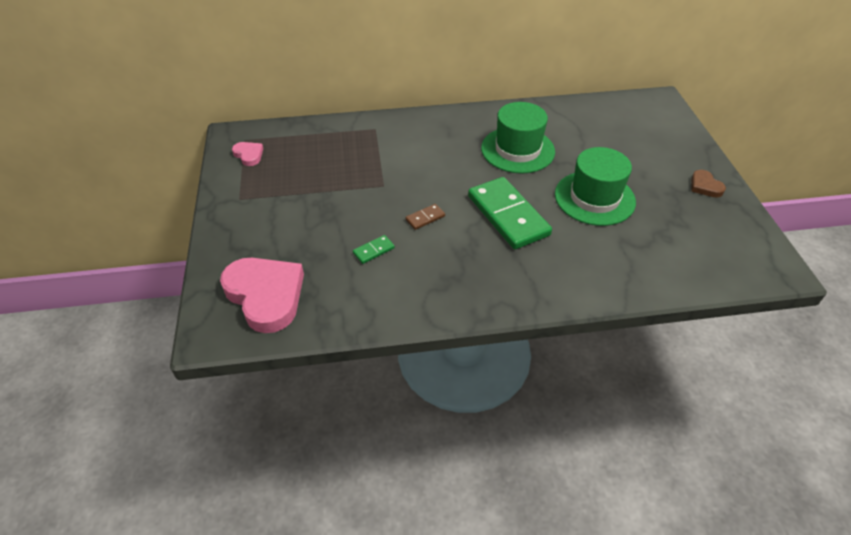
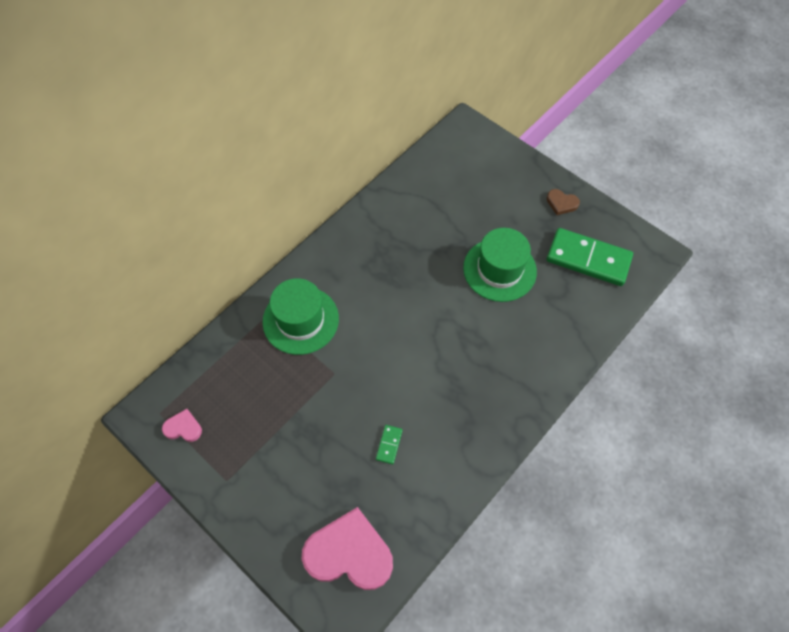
camera: 40 degrees left, 15 degrees up
(425, 218) = (397, 382): brown domino -> none
(507, 215) = (454, 333): green domino -> green domino (588, 259)
(517, 150) = (405, 258): green hat -> green hat (300, 320)

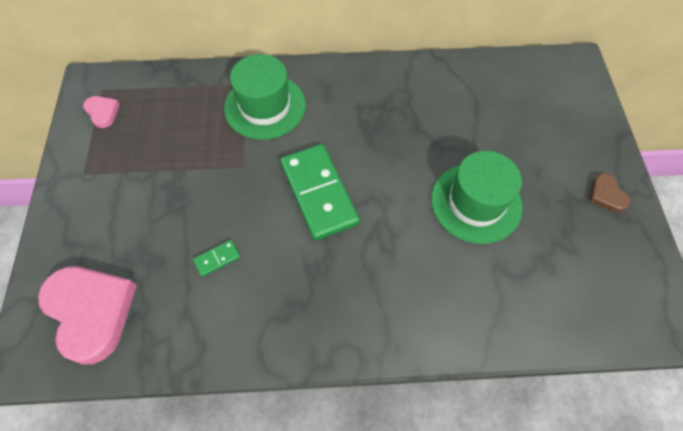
camera: 45 degrees right, 0 degrees up
(588, 259) = (580, 266): green domino -> green domino (318, 193)

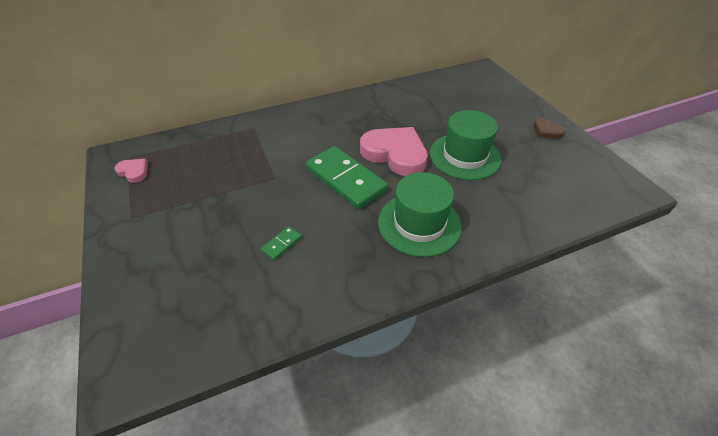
camera: 20 degrees left, 15 degrees down
(91, 312) = (178, 318): pink heart -> pink heart (395, 154)
(265, 106) = (275, 137): green hat -> green hat (419, 224)

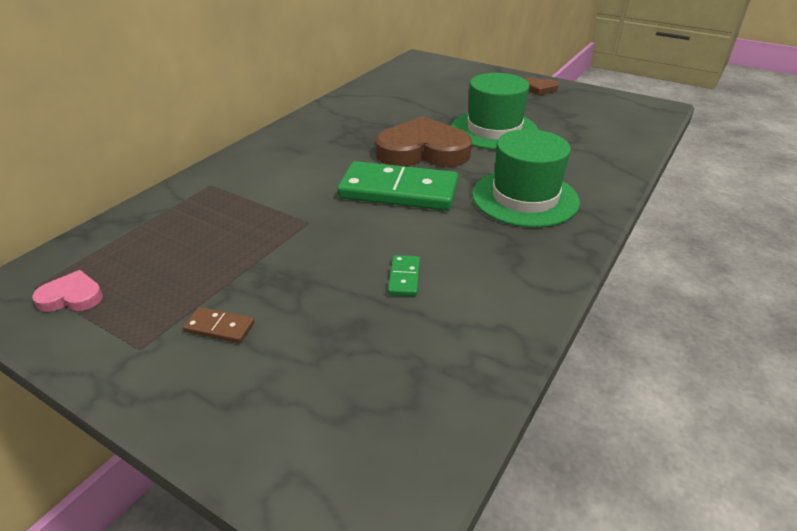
camera: 35 degrees left, 10 degrees down
(170, 224) = (219, 327): none -> brown domino
(395, 154) = (423, 151): pink heart -> brown heart

